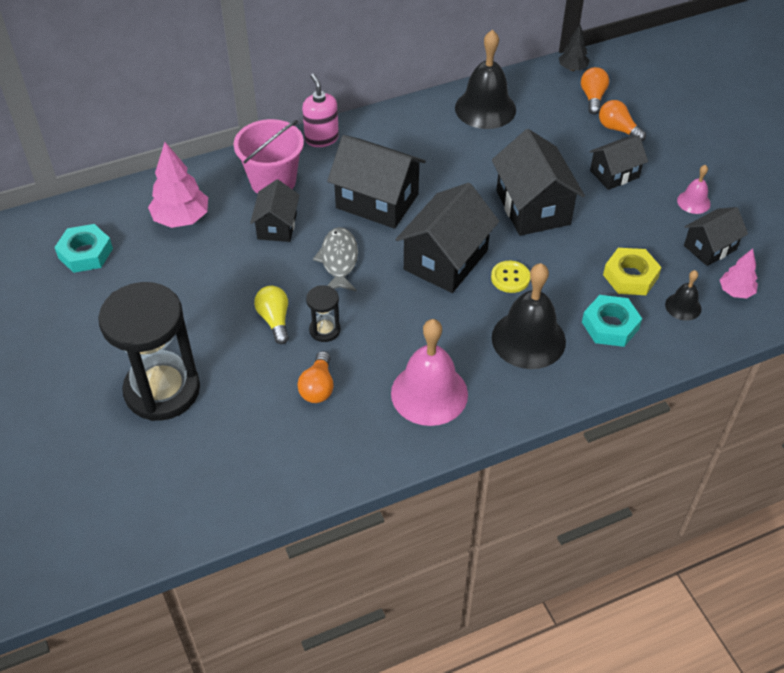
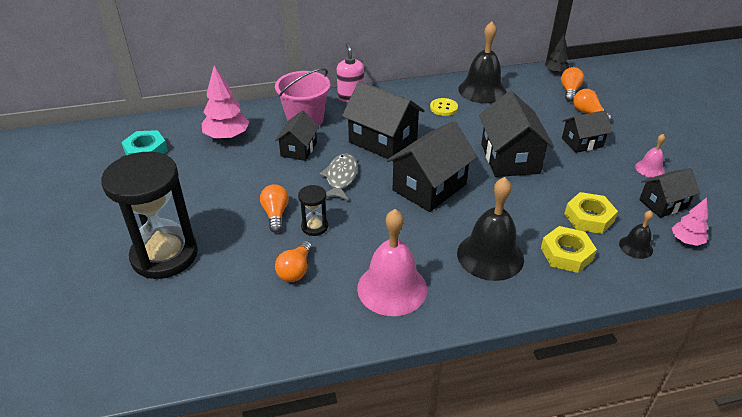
camera: 10 degrees right, 10 degrees down
(275, 320) = (275, 214): yellow light bulb -> orange light bulb
(510, 278) = (482, 206): yellow button -> yellow button (443, 108)
(610, 325) = (566, 254): turquoise nut -> yellow nut

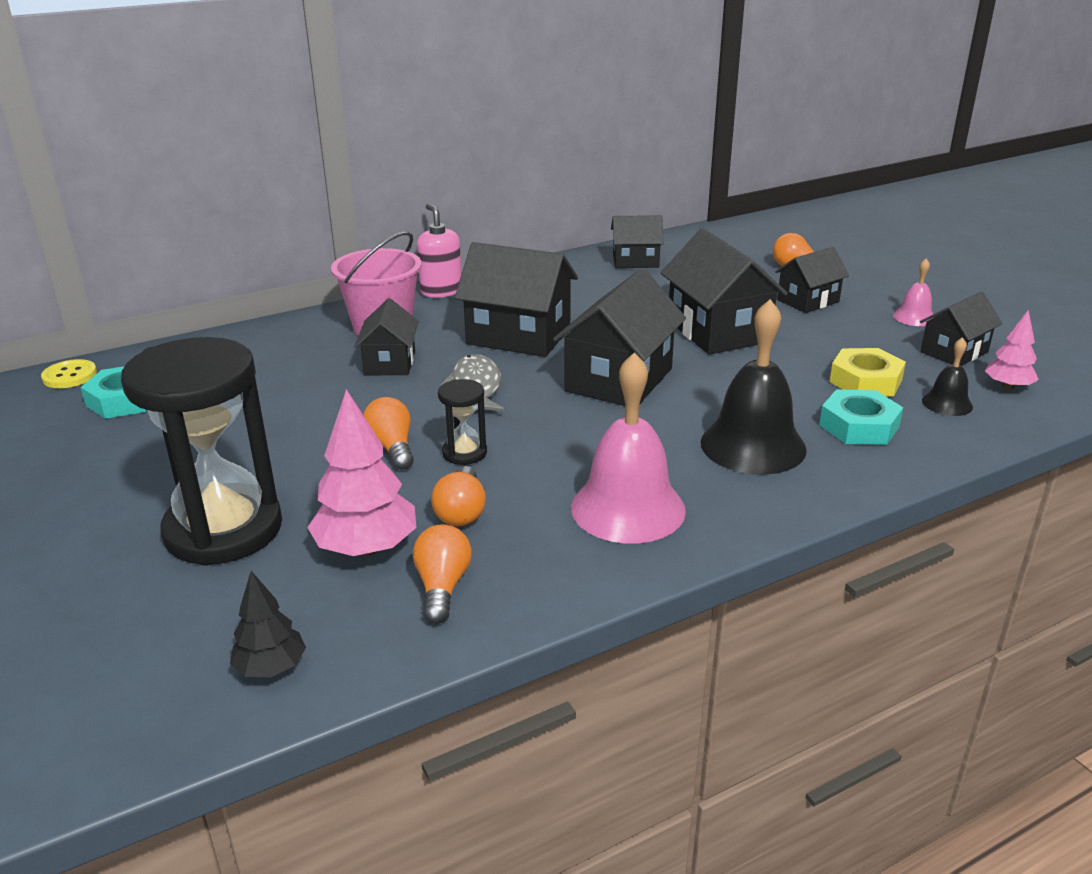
camera: 15 degrees left, 10 degrees down
(227, 137) = (261, 363): pink tree -> pink tree (366, 548)
(443, 108) = (590, 287): yellow button -> yellow button (70, 376)
(482, 90) = (635, 261): black bell -> black house
(555, 72) = (727, 230): black tree -> black tree (271, 668)
(566, 254) = (859, 426): yellow nut -> turquoise nut
(569, 91) = (758, 248): orange light bulb -> orange light bulb (442, 587)

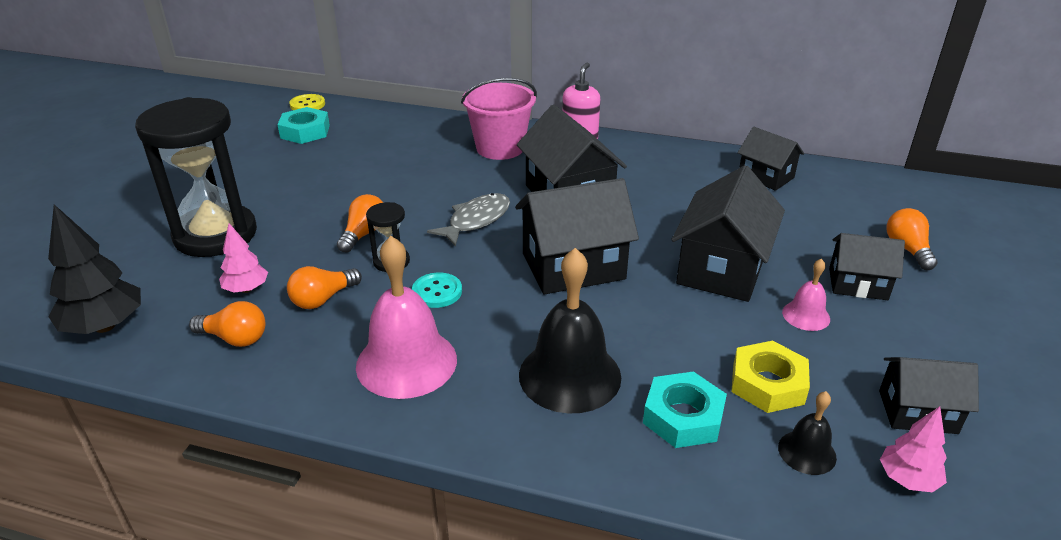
camera: 45 degrees right, 5 degrees up
(271, 668) = (105, 326): black tree -> black tree, size x1.69
(366, 548) = (246, 289): pink tree -> pink tree, size x0.59
(390, 363) = (460, 176): black house -> none
(442, 587) = (235, 338): orange light bulb -> orange light bulb turned 60 degrees clockwise
(550, 451) = (437, 292): none -> turquoise button
(914, 317) = (942, 355): pink bell -> pink bell (806, 315)

